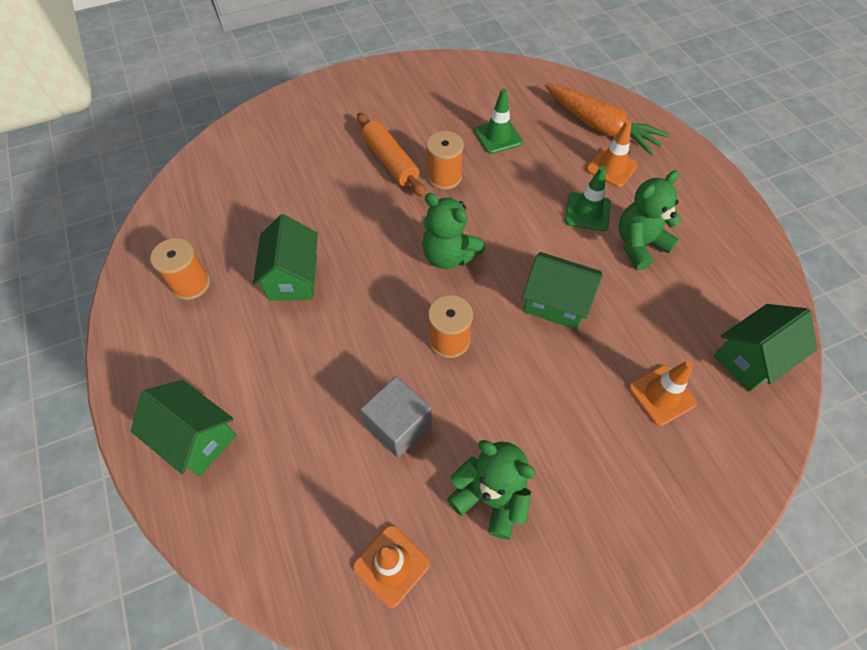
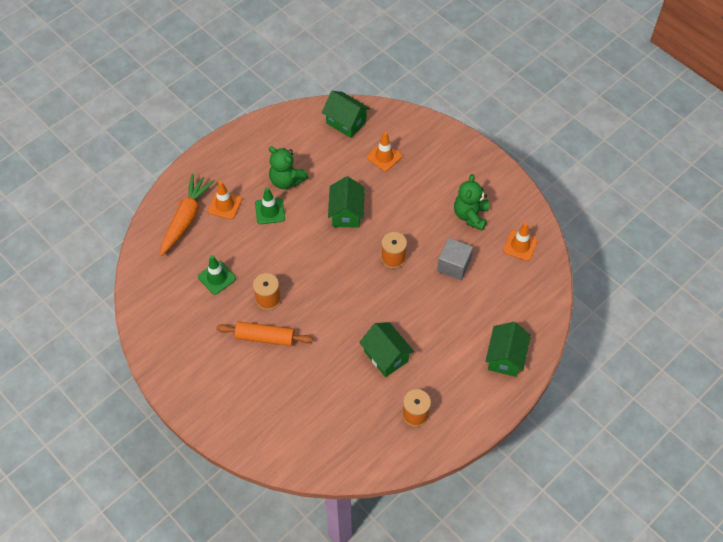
camera: 110 degrees left, 0 degrees up
(293, 277) = (386, 356): green house -> green house turned 75 degrees clockwise
(390, 161) = (265, 337): orange rolling pin -> orange rolling pin turned 60 degrees clockwise
(449, 255) = (334, 276): green teddy bear -> none

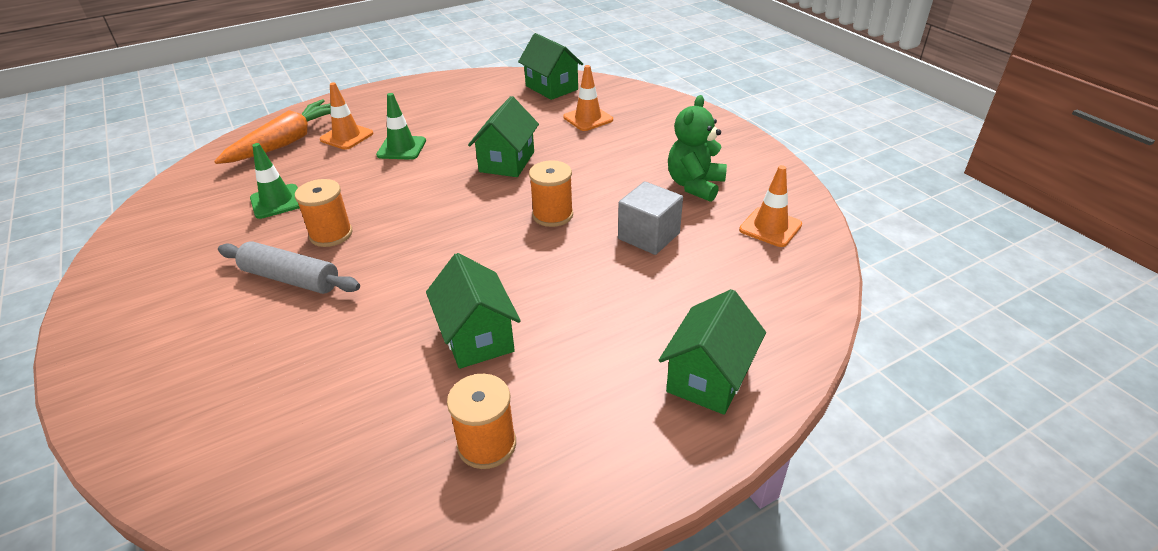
camera: 15 degrees right, 20 degrees down
(265, 337) = (291, 278): orange rolling pin -> grey rolling pin
(286, 180) = (443, 125): green teddy bear -> none

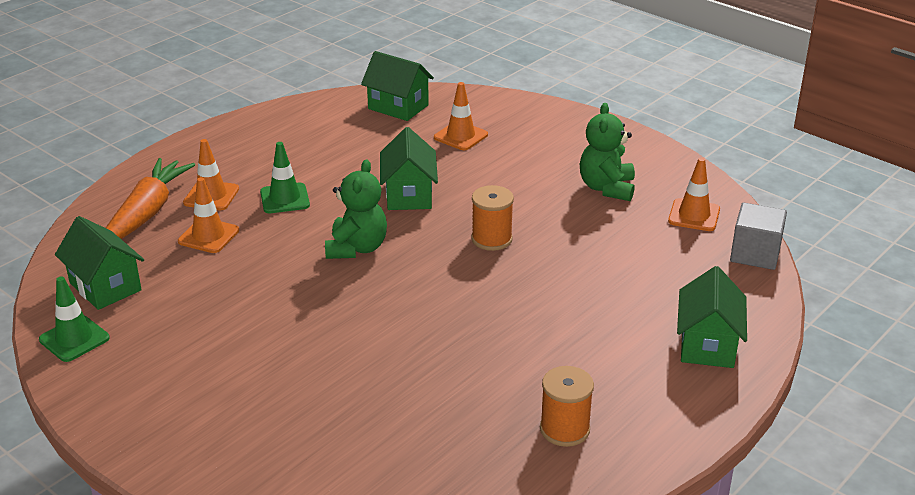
camera: 20 degrees left, 5 degrees down
(277, 201) = (196, 276): green traffic cone -> green traffic cone (74, 339)
(291, 278) = (281, 343): grey rolling pin -> none
(316, 169) = (208, 236): none -> orange traffic cone
(331, 234) = (284, 297): orange spool -> none
(426, 201) = (357, 248): none -> green teddy bear
(477, 337) = (498, 355): green house -> green house (105, 286)
(648, 236) = (592, 242): grey cube -> grey cube (755, 254)

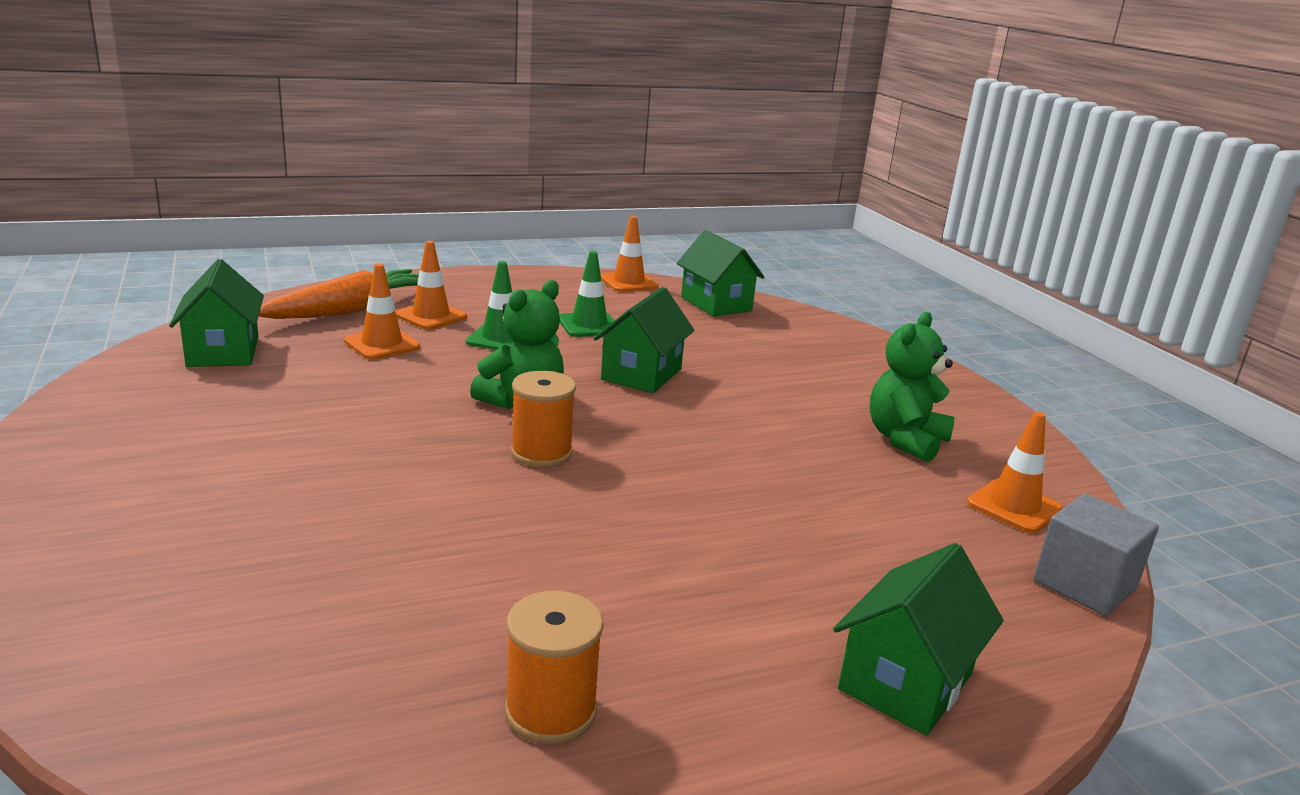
camera: 25 degrees right, 10 degrees down
(74, 339) = (125, 382): green traffic cone -> green traffic cone (589, 325)
(460, 136) = (761, 344): orange traffic cone -> orange traffic cone (628, 282)
(491, 239) = (696, 443): orange spool -> orange spool (541, 453)

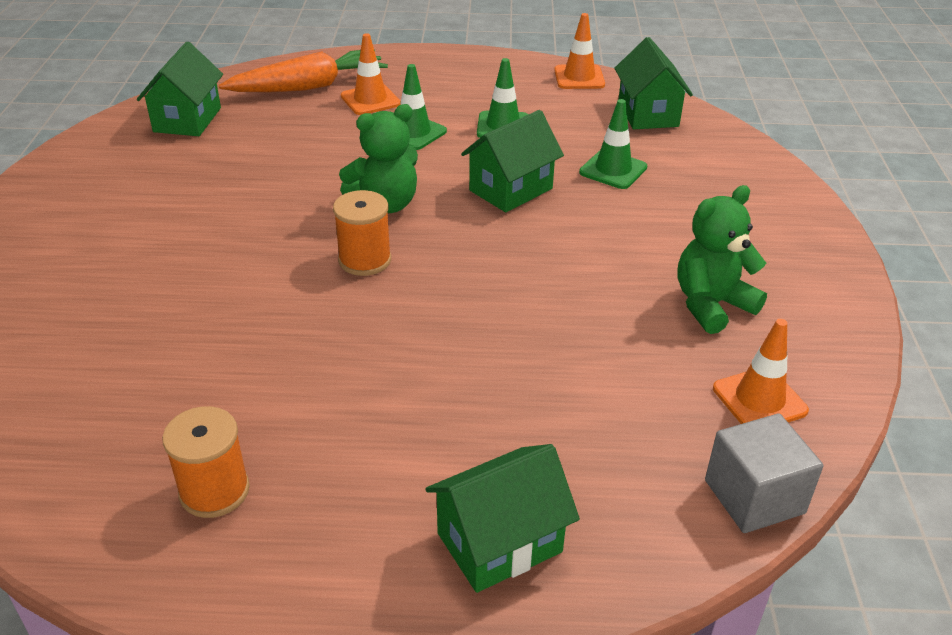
camera: 25 degrees right, 15 degrees up
(382, 344) = (311, 127): orange traffic cone -> none
(724, 348) = (613, 170): none -> green traffic cone

